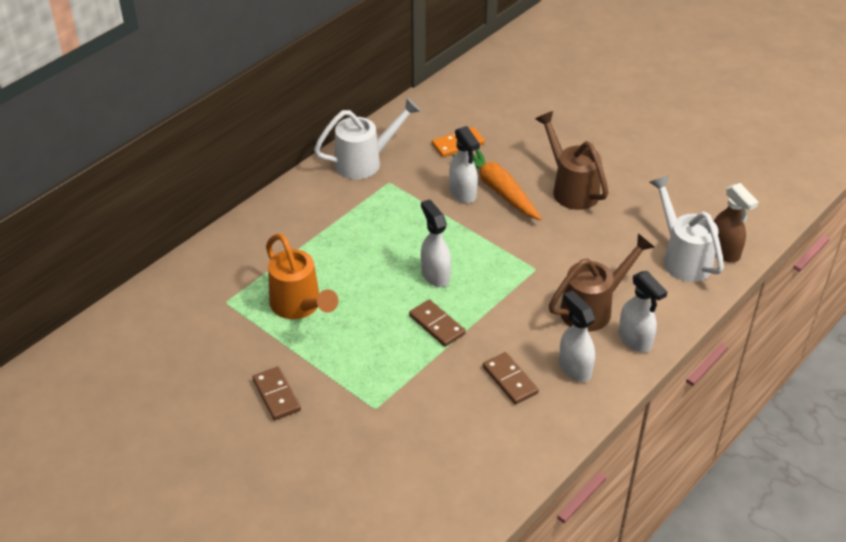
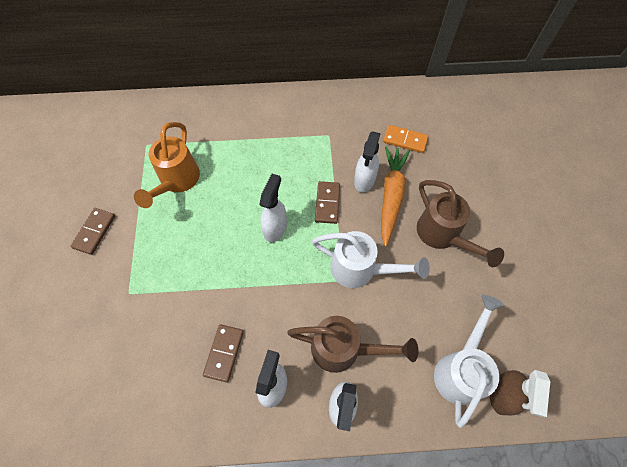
camera: 45 degrees right, 20 degrees up
(366, 161) = (332, 109): white watering can -> white watering can (361, 270)
(436, 325) = (232, 266): brown domino -> brown domino (327, 203)
(570, 188) = (443, 236): brown watering can -> brown watering can turned 135 degrees clockwise

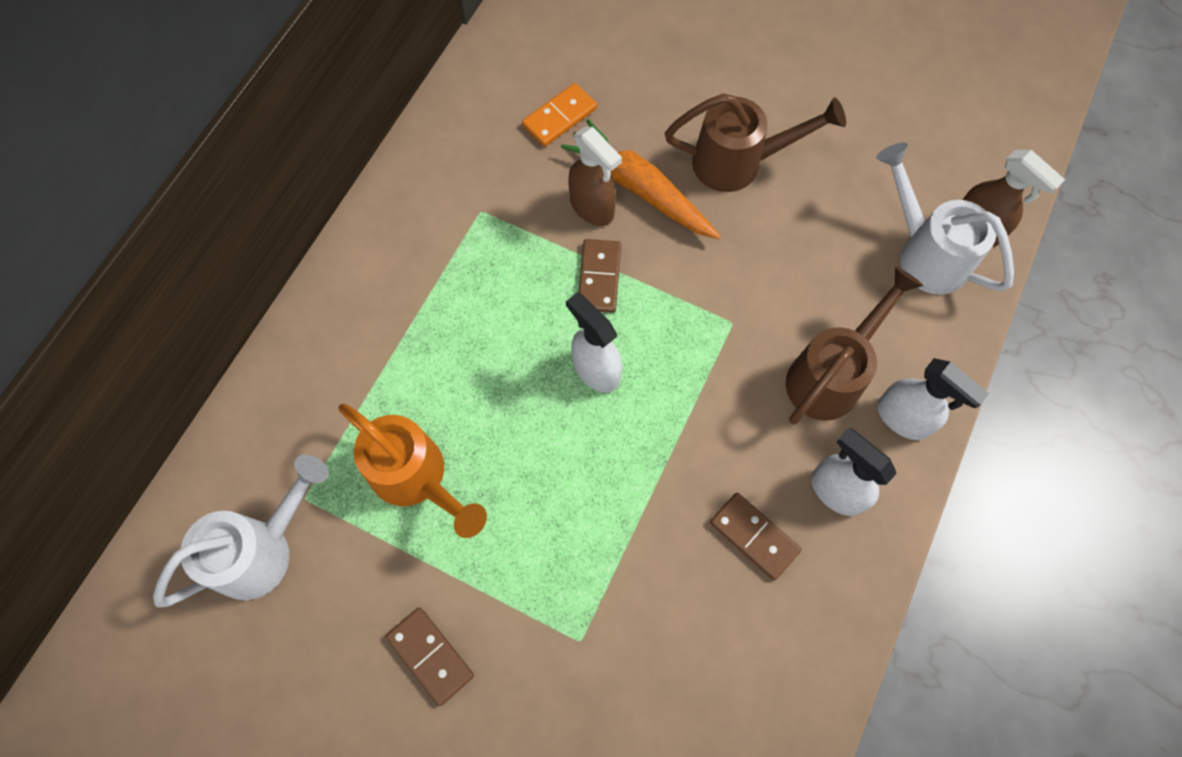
camera: 60 degrees left, 5 degrees up
(327, 203) = (599, 277): brown domino -> brown domino turned 60 degrees clockwise
(361, 270) = (730, 291): white watering can -> white watering can (264, 549)
(364, 180) = (592, 208): white spray bottle -> brown spray bottle

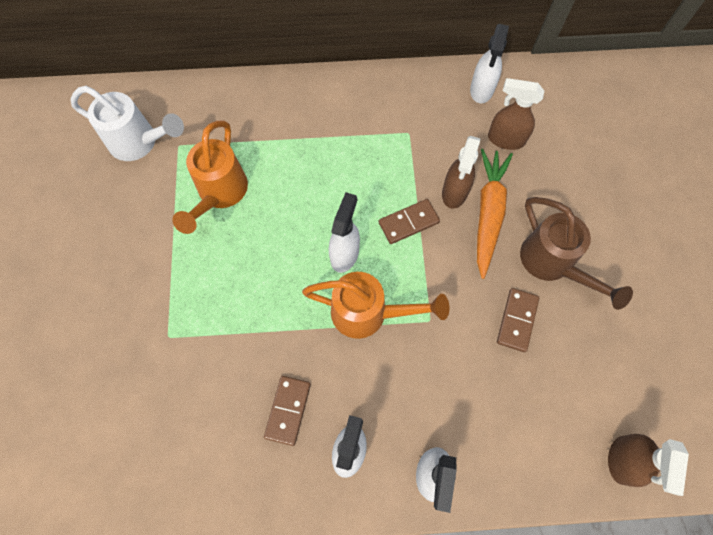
camera: 60 degrees right, 0 degrees up
(430, 656) = (121, 259): brown domino -> brown domino (517, 320)
(478, 102) = (481, 90): none -> white spray bottle
(559, 117) = (505, 139): orange domino -> brown spray bottle
(687, 383) = (369, 313): none -> orange watering can
(831, 374) = (433, 406): brown watering can -> none
(924, 252) = (573, 429): white watering can -> none

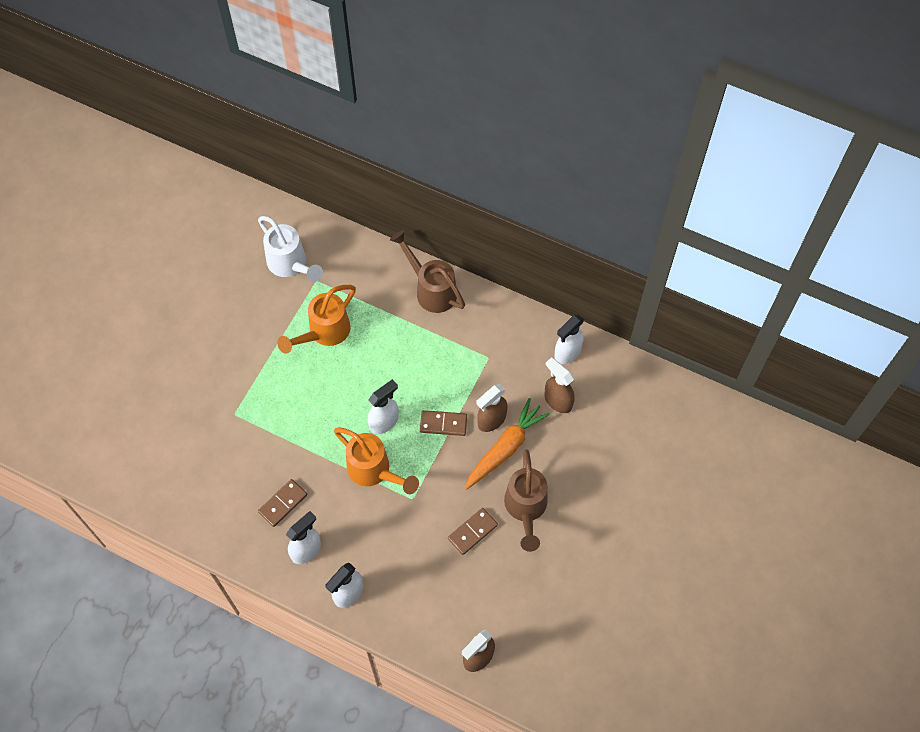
camera: 30 degrees right, 5 degrees down
(306, 96) = (431, 289): none -> brown watering can

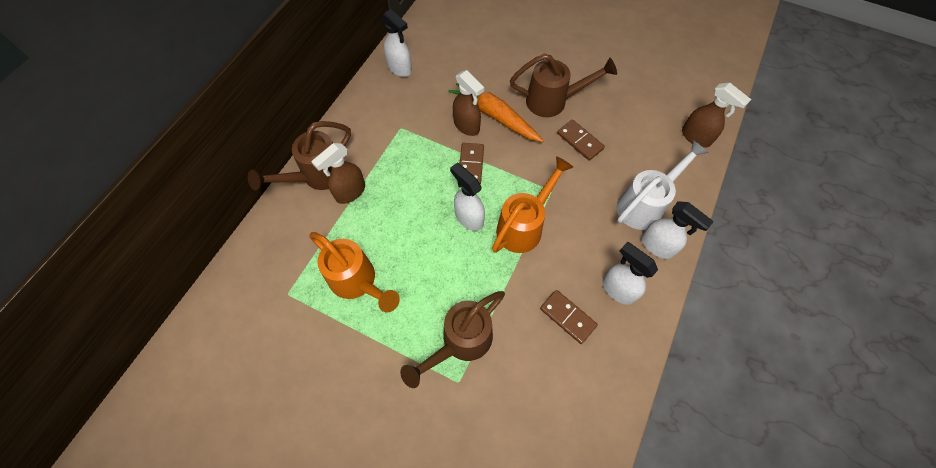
camera: 90 degrees left, 0 degrees up
(266, 415) = (460, 343): none -> brown watering can
(291, 265) = (260, 325): white watering can -> white watering can (644, 204)
(557, 400) = (447, 76): brown spray bottle -> brown spray bottle (350, 192)

